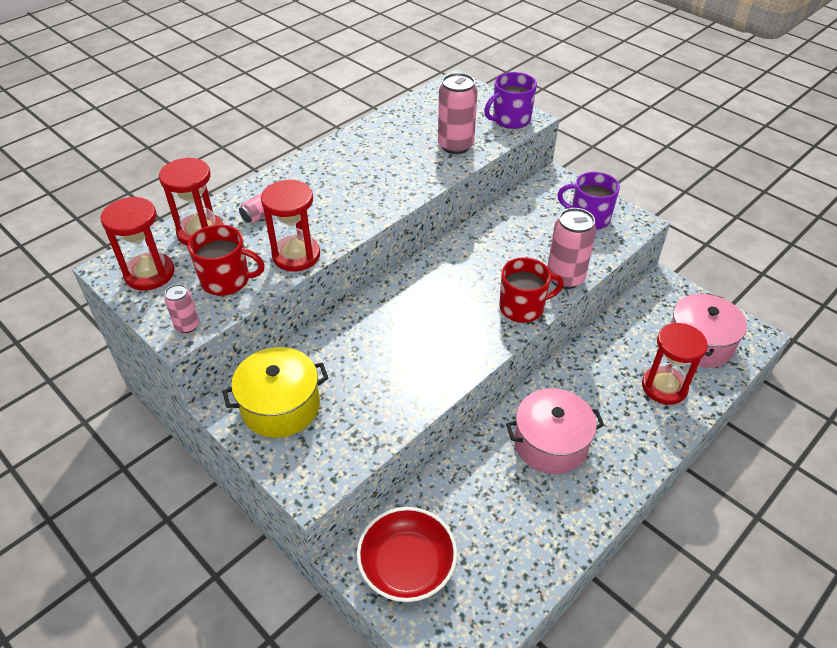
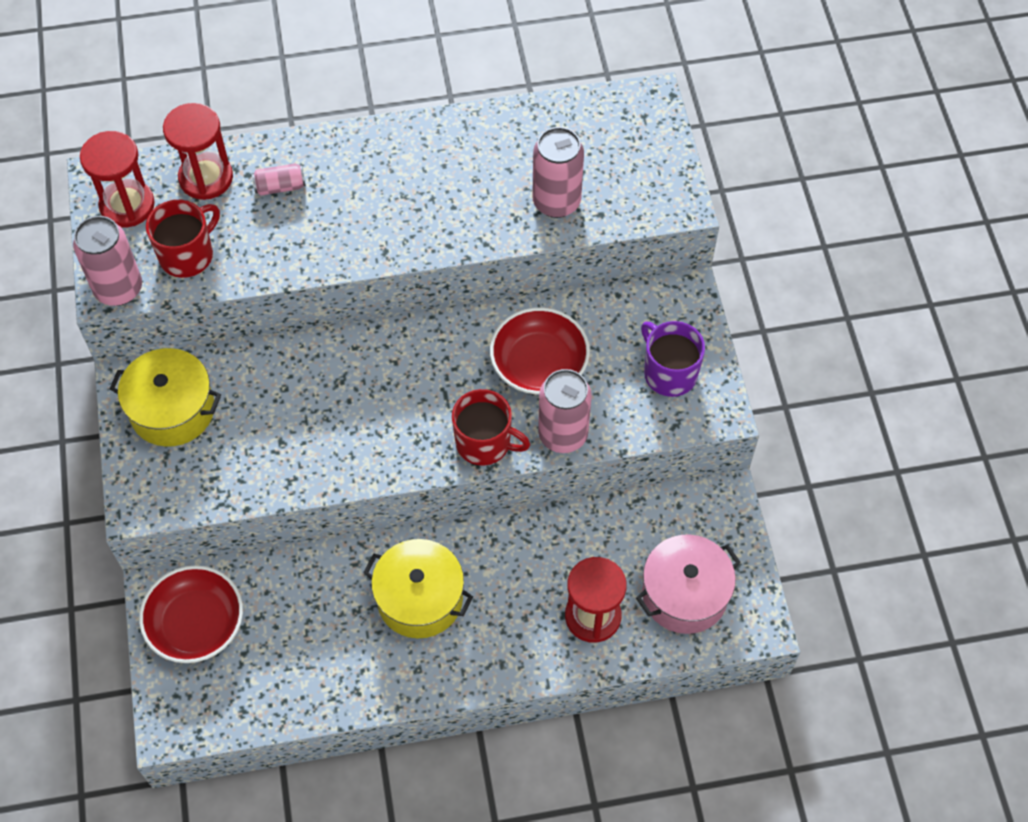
camera: 35 degrees right, 15 degrees up
(187, 326) = (118, 289): pink can -> pink can, size x1.88
(227, 280) = (187, 255): red mug -> red mug turned 90 degrees counterclockwise
(296, 255) = (271, 262): red hourglass -> none
(510, 119) = (657, 196): purple mug -> none
(510, 250) = (539, 364): none -> red bowl
(550, 443) = (420, 599): pink pot -> yellow pot

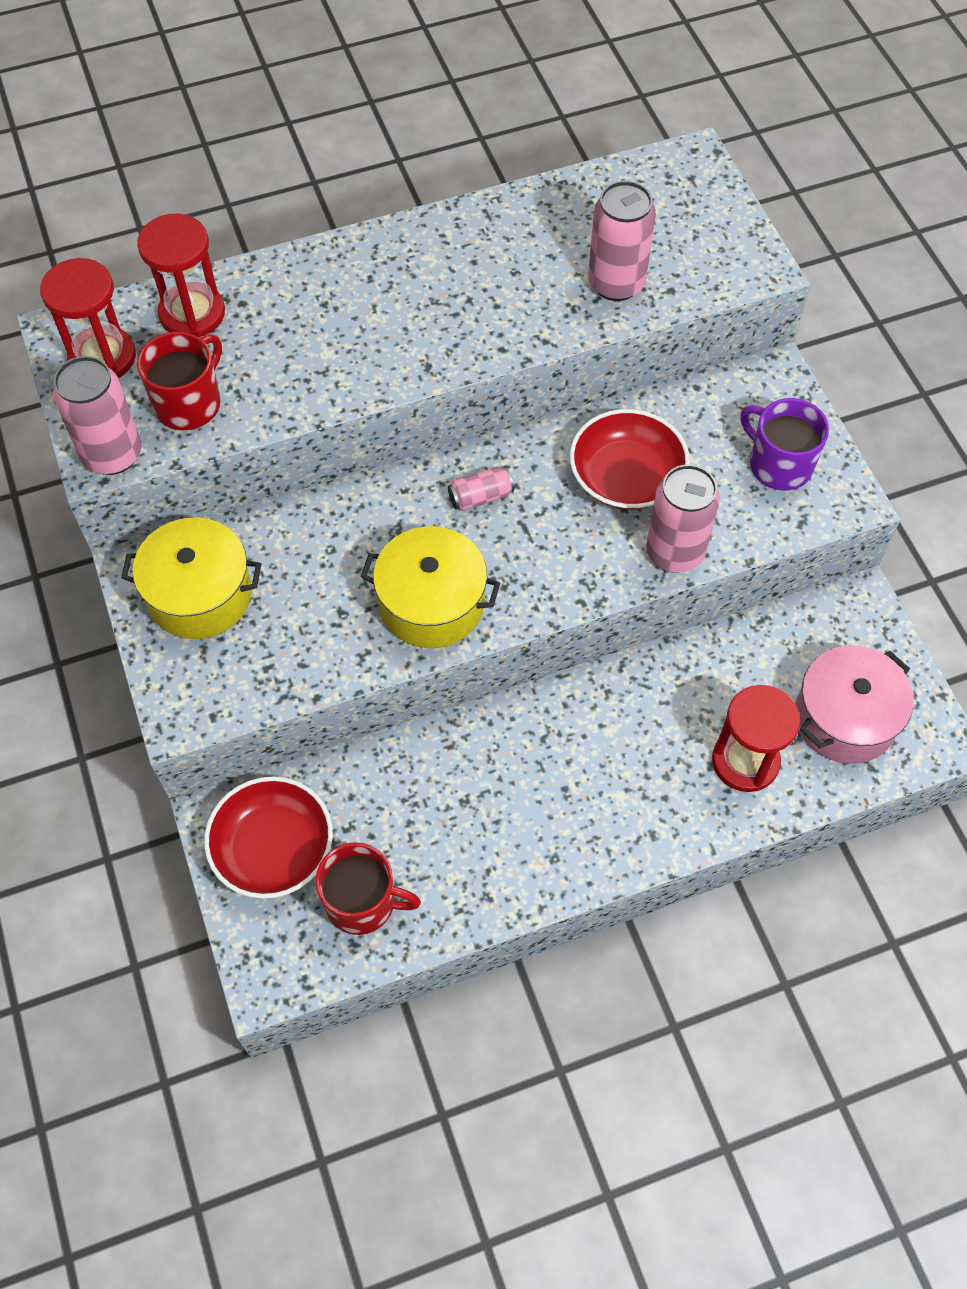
camera: 10 degrees left, 0 degrees up
(280, 186) = (284, 311): pink can -> pink can (480, 497)
(420, 599) = (537, 774): yellow pot -> yellow pot (431, 604)
(484, 442) = (585, 575): red mug -> red mug (362, 902)

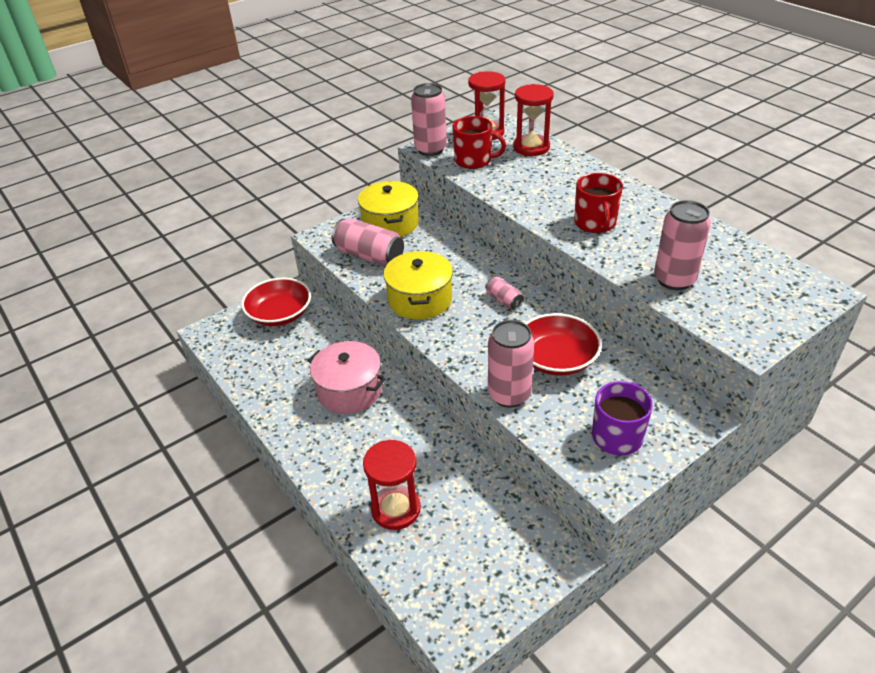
camera: 75 degrees right, 20 degrees down
(281, 648) = (369, 256): none -> pink can
(362, 902) = (255, 353): red mug -> red mug (595, 223)
(844, 718) = (452, 565): pink pot -> pink pot (349, 390)

